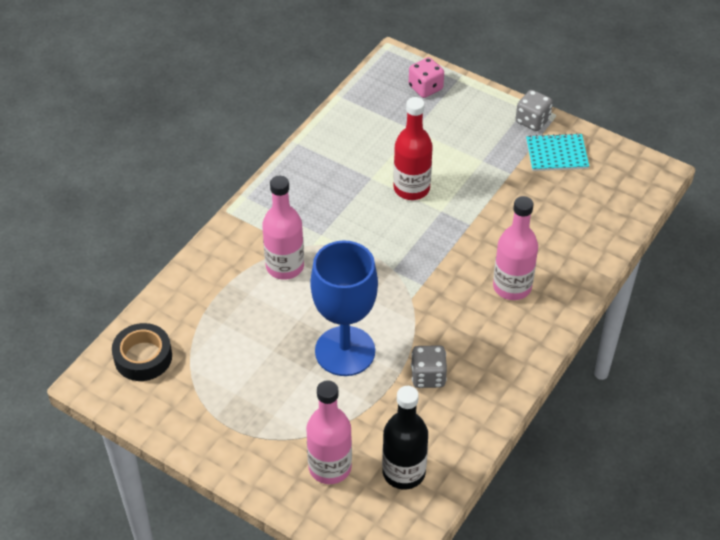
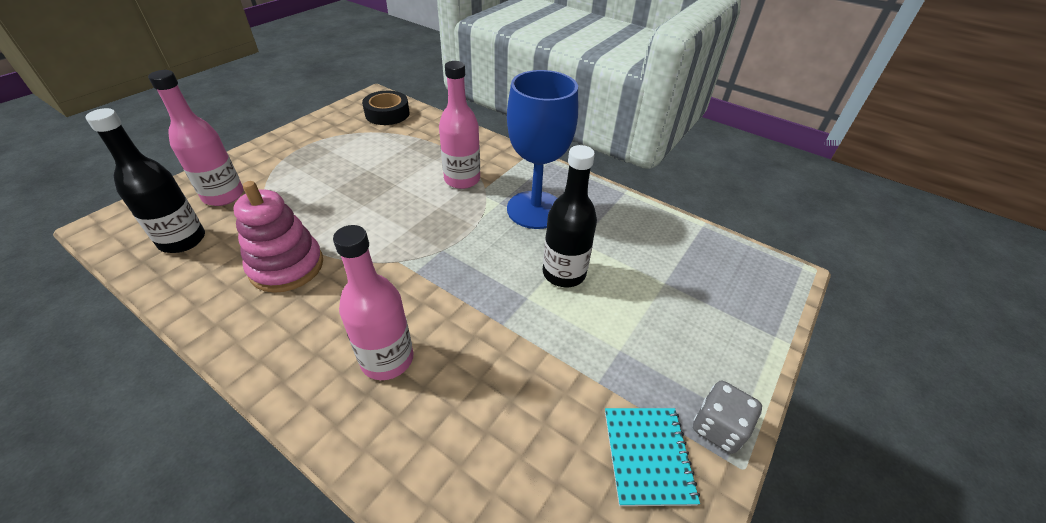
camera: 90 degrees right, 5 degrees down
(345, 351) = (347, 210): blue goblet -> blue goblet (535, 210)
(411, 188) = (564, 273): red bottle -> black bottle
(425, 88) = (745, 300): pink dice -> none
(428, 376) = (287, 266): grey dice -> pink stacking toy

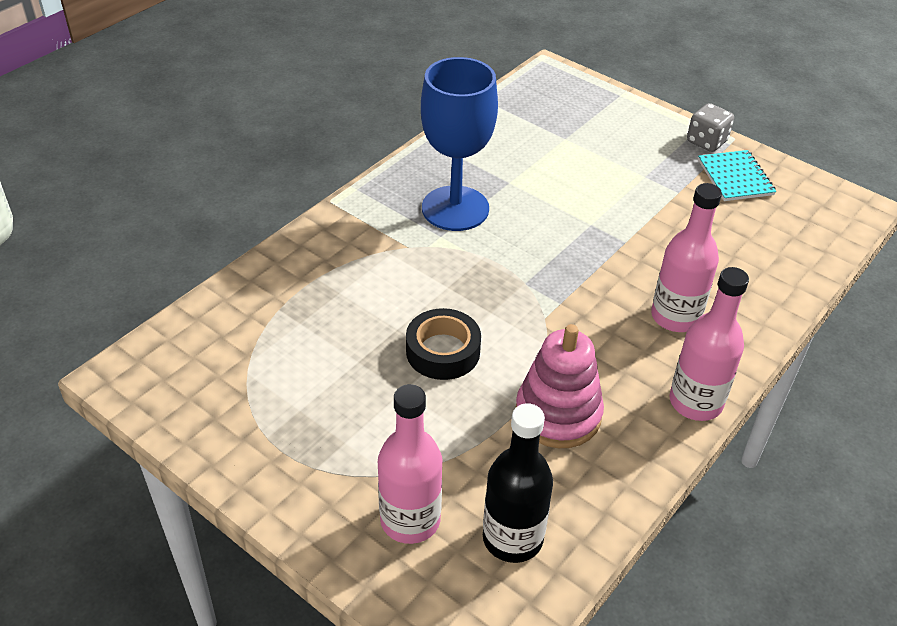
camera: 85 degrees left, 0 degrees up
(387, 114) = (190, 353): black tape -> black tape (443, 351)
(462, 179) = (390, 267): pink bottle -> pink bottle (695, 402)
(564, 273) = (556, 197): black bottle -> none
(647, 456) = (735, 177): turquoise notebook -> turquoise notebook turned 75 degrees clockwise

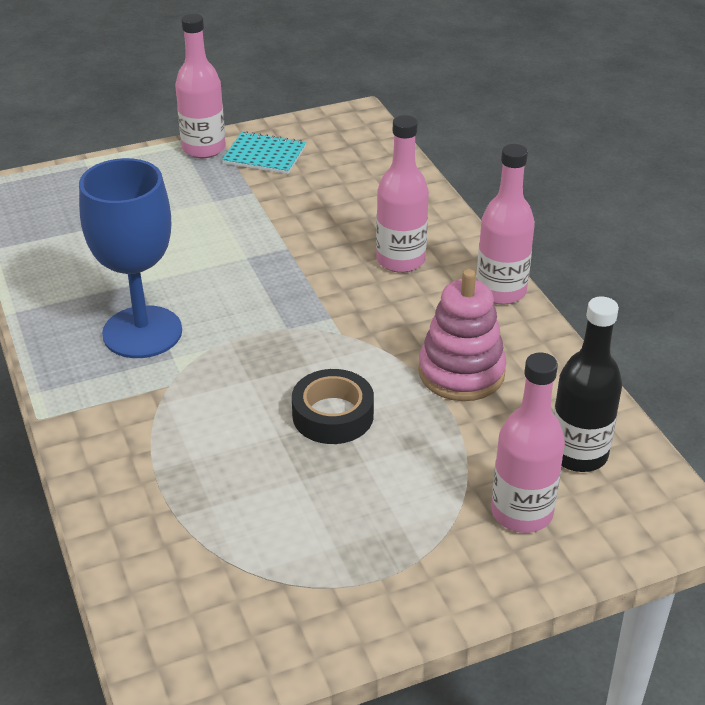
camera: 60 degrees left, 5 degrees down
(706, 141) = (203, 148): grey dice -> pink bottle

